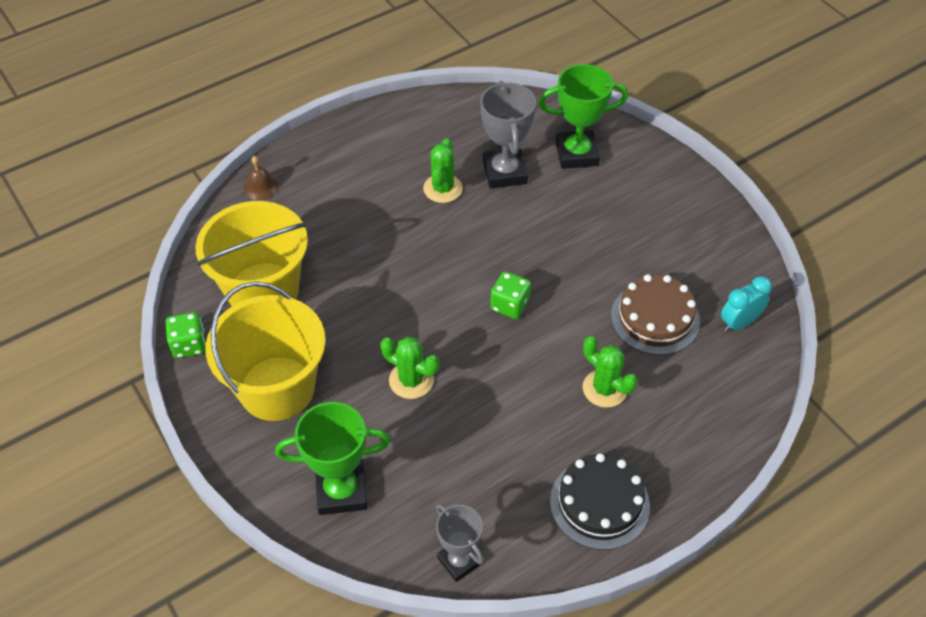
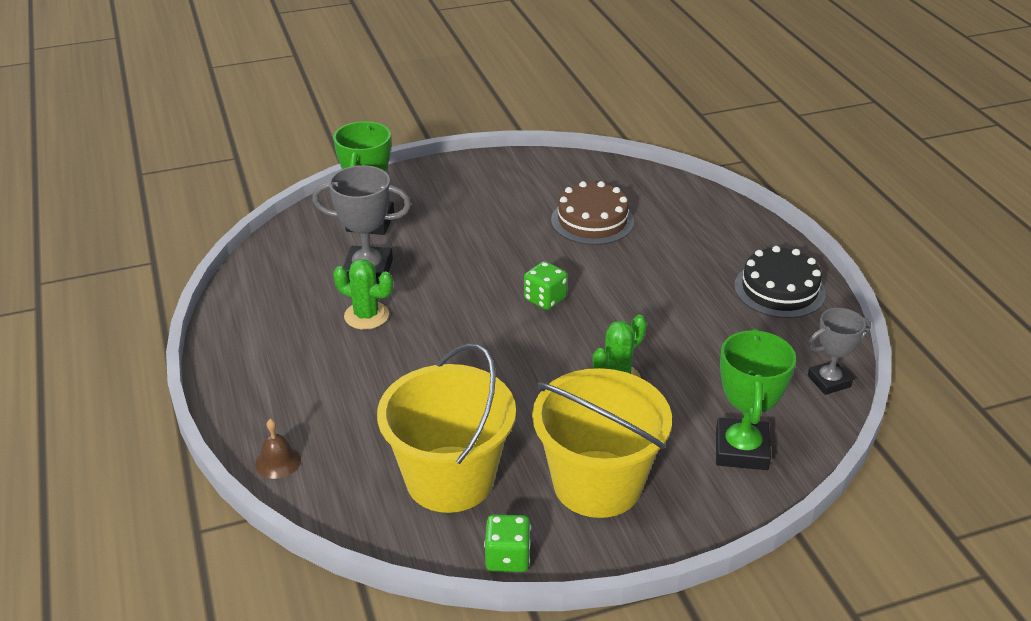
camera: 75 degrees left, 15 degrees down
(604, 389) = (661, 263): green cactus -> none
(739, 323) = (613, 181): turquoise clock -> none

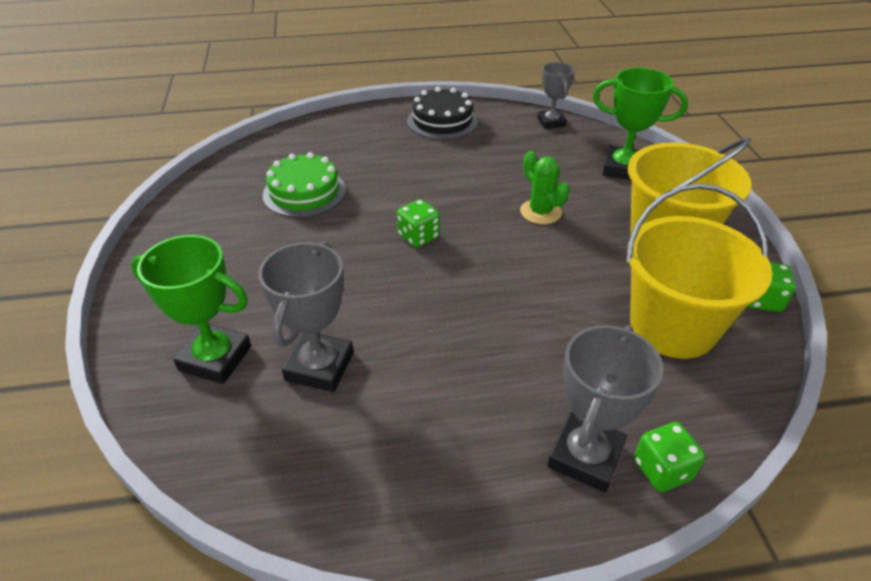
camera: 80 degrees left, 5 degrees up
(278, 462) = (662, 469): brown bell -> green dice
(289, 417) = (585, 456): none -> grey trophy
(366, 316) = (409, 373): green cactus -> none
(592, 220) = (304, 192): brown cake -> green cake

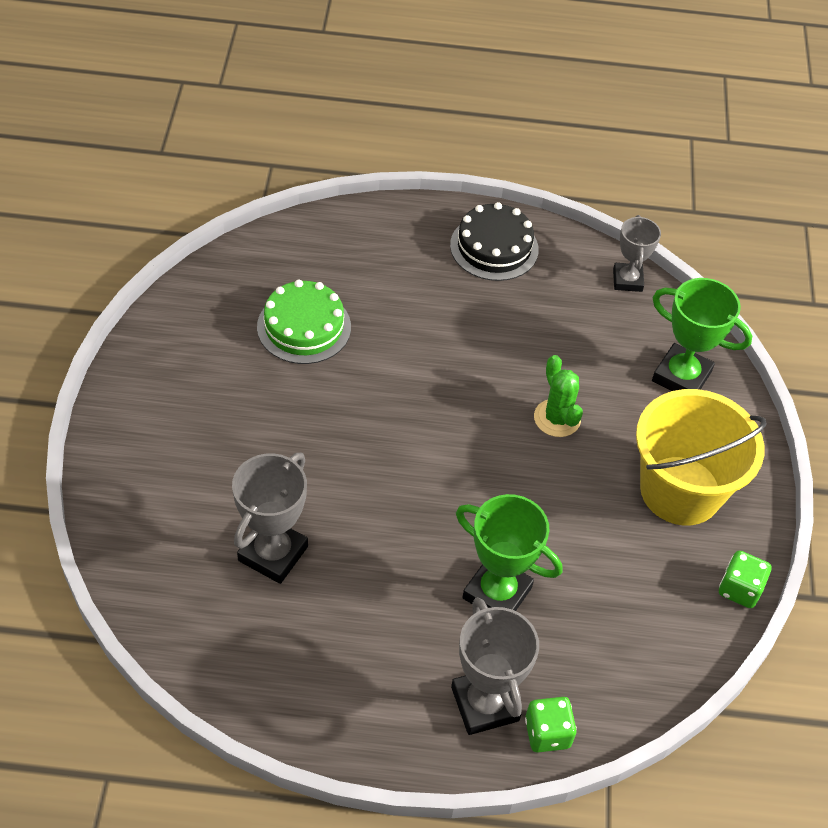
camera: 10 degrees right, 10 degrees up
(215, 358) = (178, 520): green trophy -> green trophy (497, 593)
(418, 236) = (411, 420): green dice -> none
(585, 456) = (485, 704): grey trophy -> grey trophy turned 60 degrees counterclockwise
(672, 326) = (630, 596): yellow bucket -> none

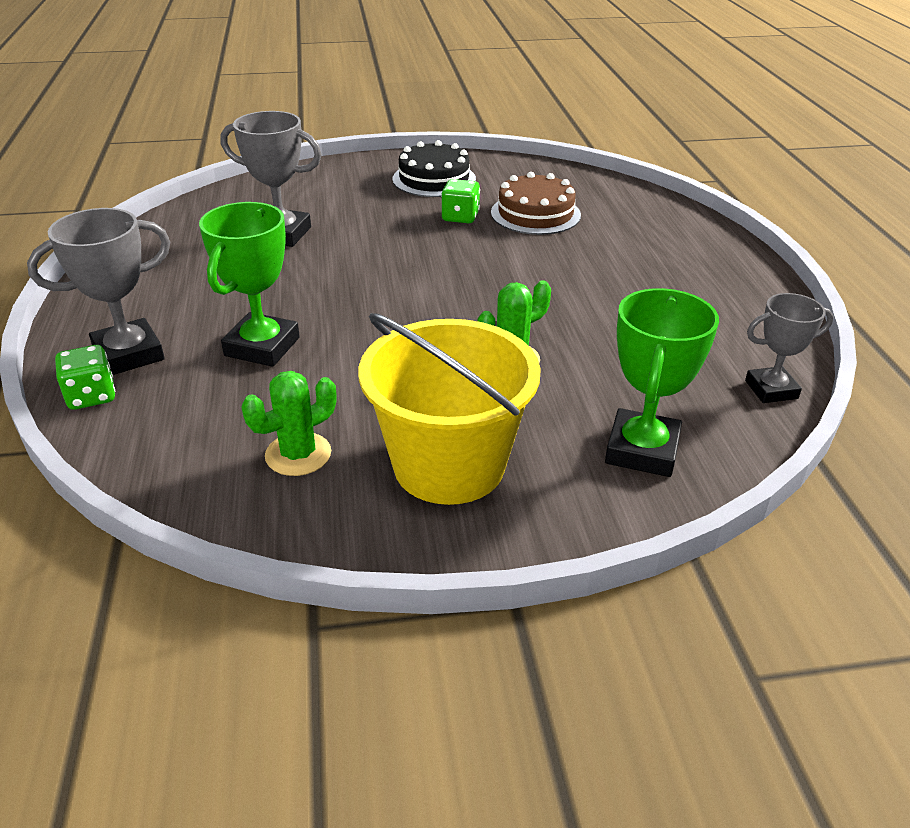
camera: 80 degrees right, 15 degrees down
(304, 327) = (535, 214): green cake -> brown cake
(494, 247) = (729, 293): black cake -> black cake (434, 179)
(653, 583) = (298, 454): none -> green cactus
(739, 589) = (304, 534): green dice -> green dice (460, 217)

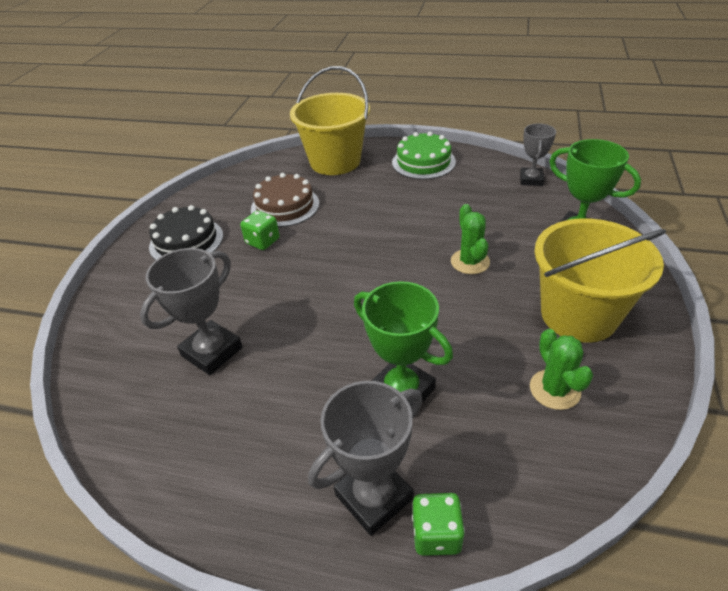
camera: 65 degrees left, 5 degrees up
(129, 354) = (374, 497): grey trophy -> grey trophy turned 60 degrees clockwise
(661, 222) = (335, 161): none -> yellow bucket
(726, 286) = (423, 162): none -> green cake

